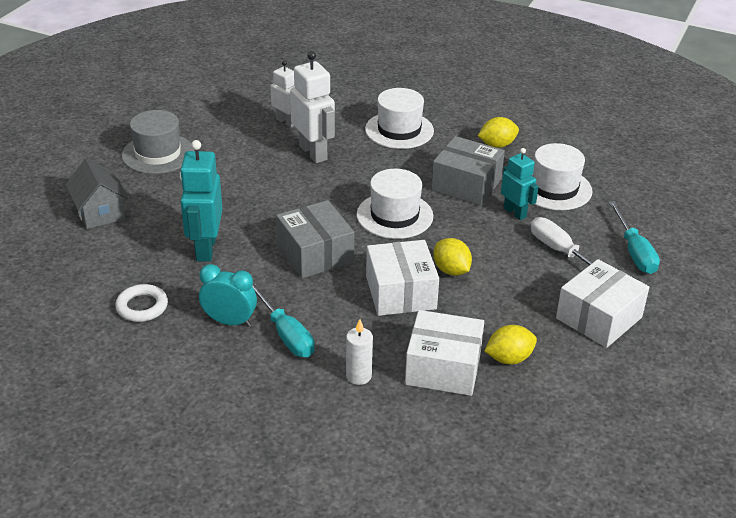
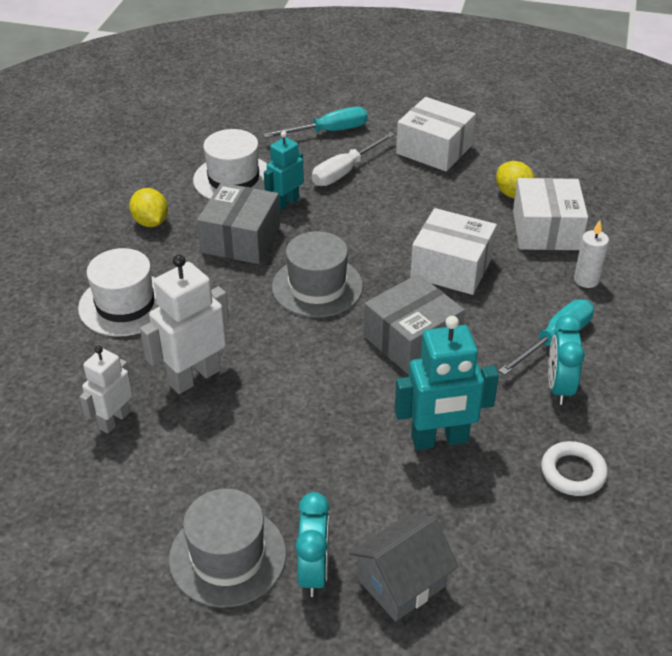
camera: 100 degrees left, 5 degrees up
(128, 182) = (314, 571): none -> turquoise clock
(394, 215) = (317, 287): white hat -> grey hat
(400, 292) = (451, 267): white box -> white box turned 45 degrees clockwise
(451, 270) = (401, 237): yellow lemon -> none

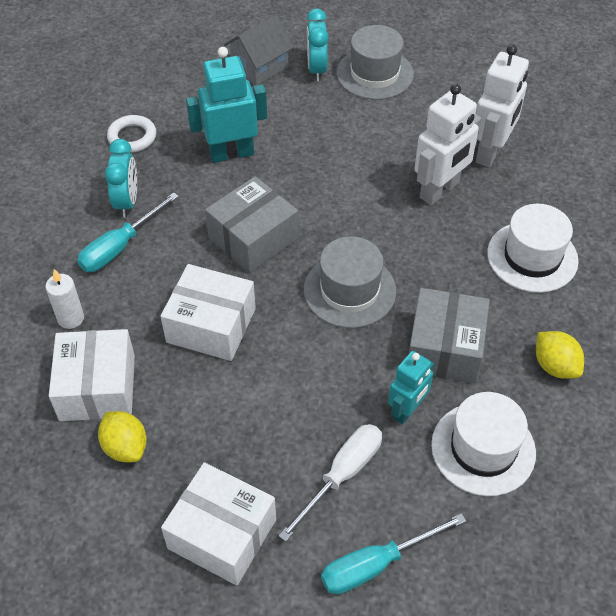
camera: 175 degrees right, 10 degrees up
(114, 420) = (490, 152): white robot -> white robot, size x1.58

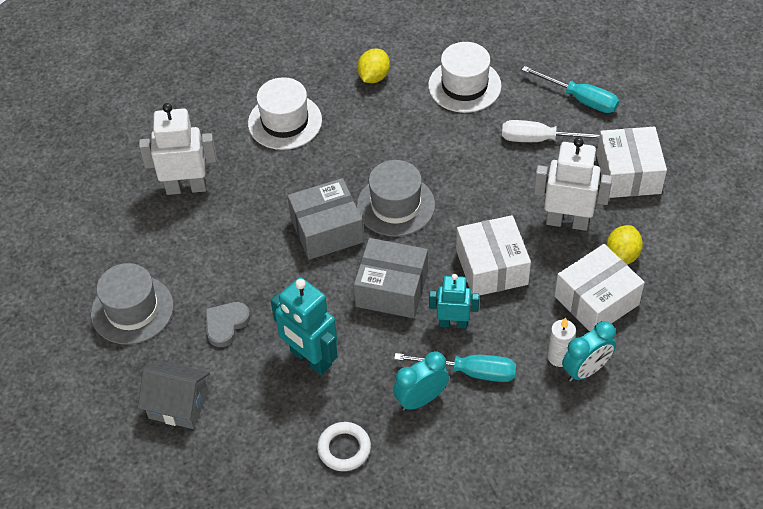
camera: 120 degrees left, 0 degrees up
(312, 119) = (226, 324): none -> grey heart
(316, 69) = (153, 357): turquoise clock -> turquoise clock (586, 370)
(407, 410) = (468, 131): turquoise robot -> turquoise robot (453, 323)
(439, 190) = (254, 199): white robot -> white robot (567, 222)
(445, 348) = (404, 133): grey box -> grey box (327, 230)

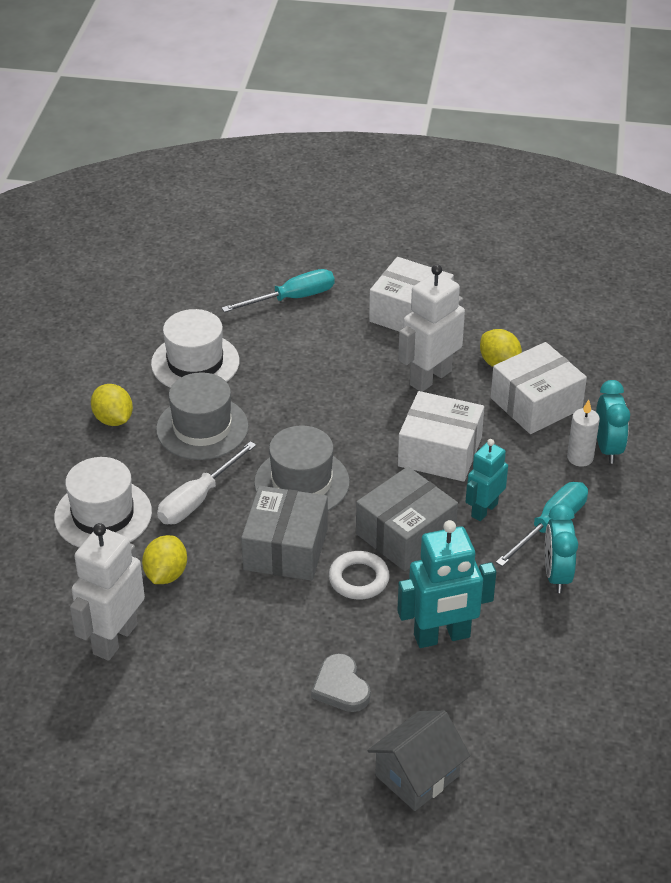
camera: 60 degrees left, 10 degrees down
(132, 309) = (249, 763): grey hat -> grey hat (202, 428)
(257, 181) = (166, 574): none -> yellow lemon
(344, 449) = (573, 660): white ring -> white ring (359, 579)
(540, 139) = (315, 346): white screwdriver -> white screwdriver (197, 499)
(596, 300) = (536, 403): white box -> white box turned 60 degrees clockwise

